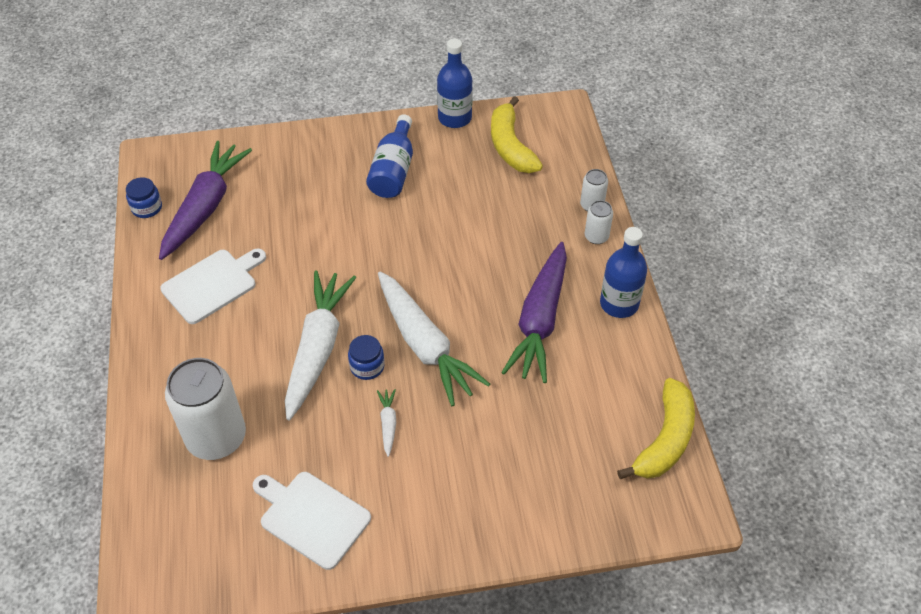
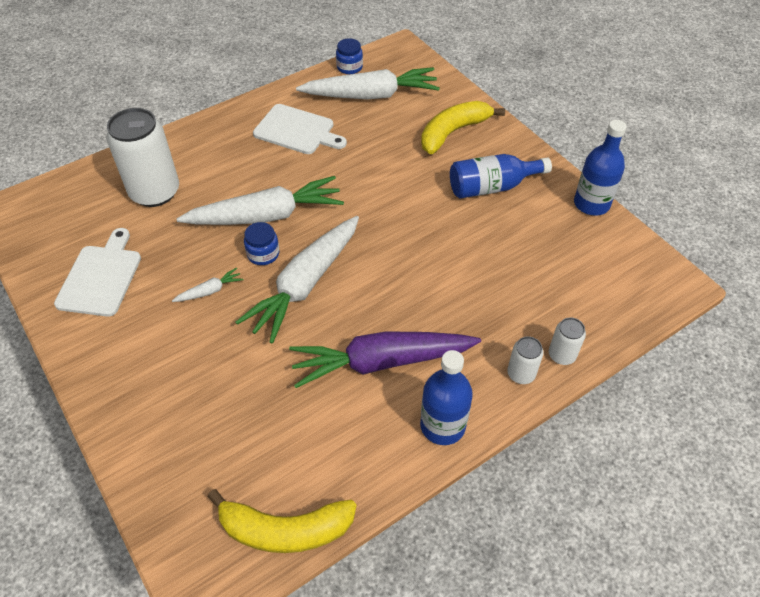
camera: 65 degrees right, 0 degrees up
(205, 207) = (371, 95): purple carrot -> white carrot
(510, 146) = (589, 259): yellow banana -> yellow banana (453, 132)

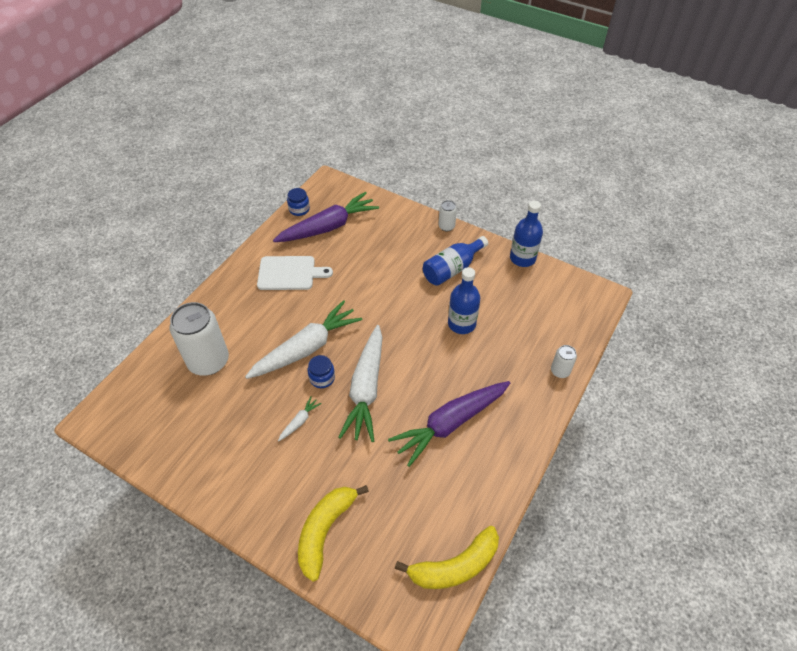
camera: 25 degrees left, 0 degrees up
(101, 277) = (208, 444): white cutting board -> none
(371, 95) = (328, 227): white carrot -> purple carrot
(442, 425) = (514, 450): blue bottle -> blue bottle (461, 324)
(453, 132) = (403, 237): yellow banana -> yellow banana (325, 531)
(521, 374) = (542, 394): white can -> white can (446, 226)

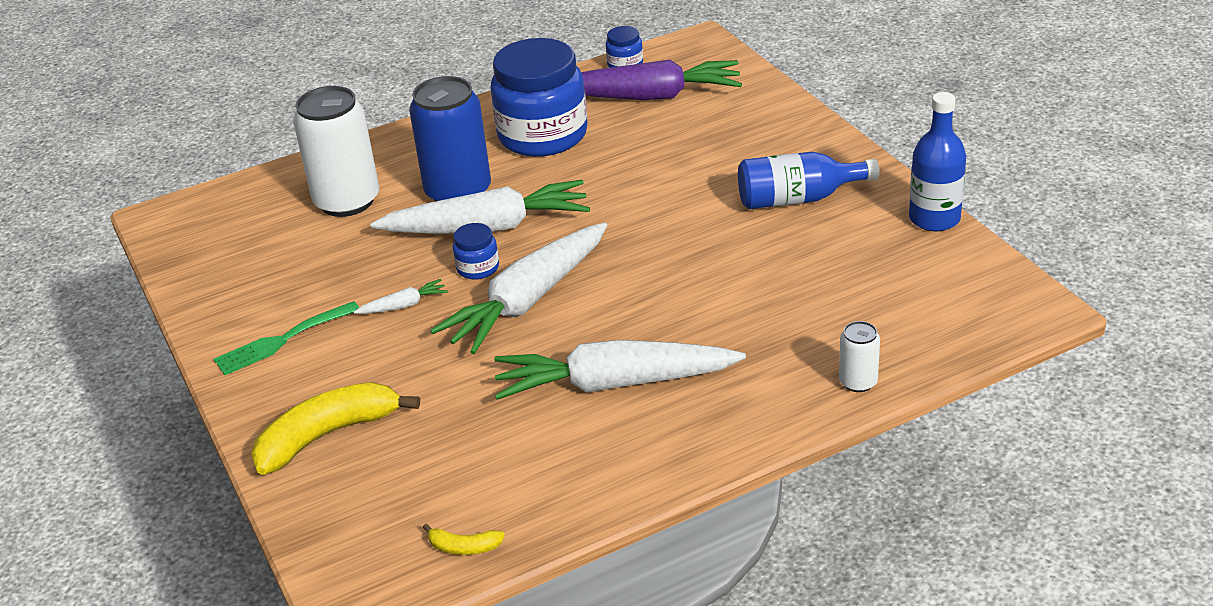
camera: 35 degrees right, 15 degrees down
(246, 477) = (282, 340): none -> green fork
(271, 330) = (458, 192): none -> blue can
(289, 273) = (542, 135): white cutting board -> blue jar
(446, 226) = (839, 143): white can -> none
(451, 423) = (615, 384): purple carrot -> white carrot
(455, 566) = (464, 547): yellow banana -> yellow banana, size x0.44
(461, 324) = (747, 271): blue bottle -> none

